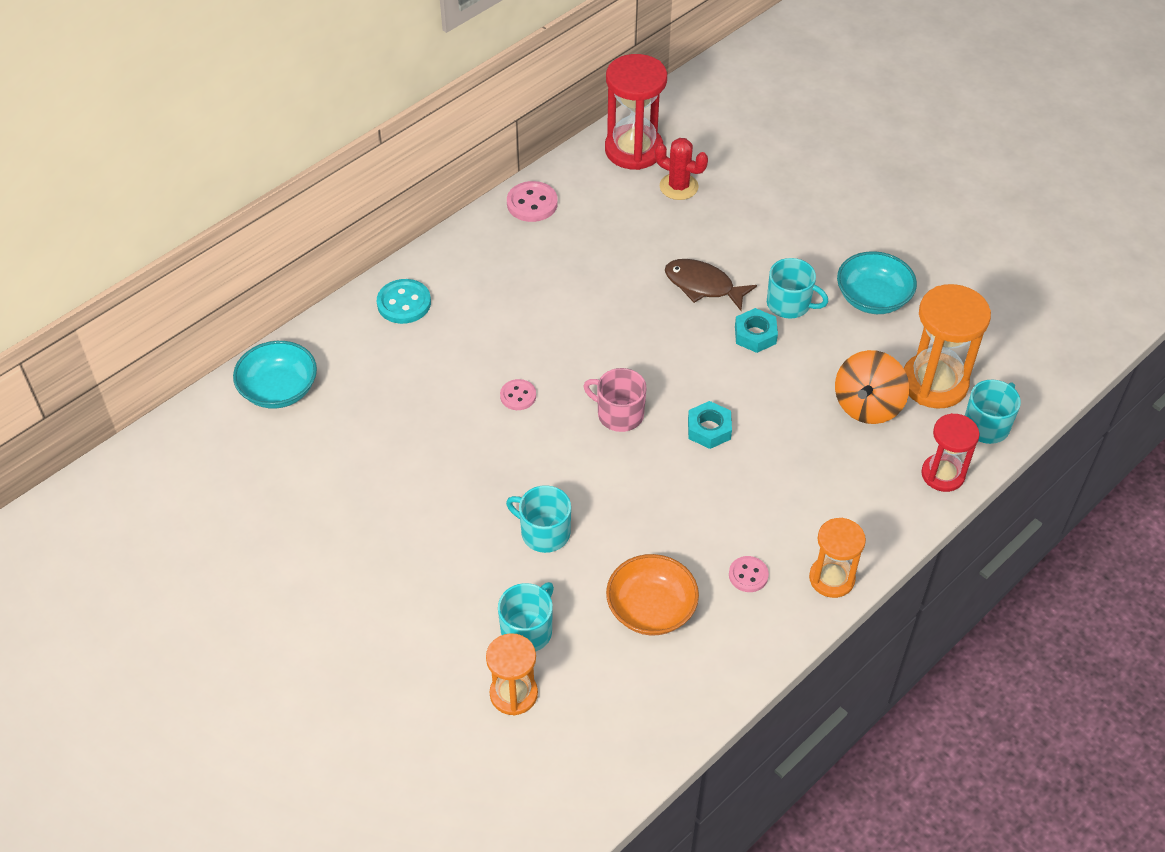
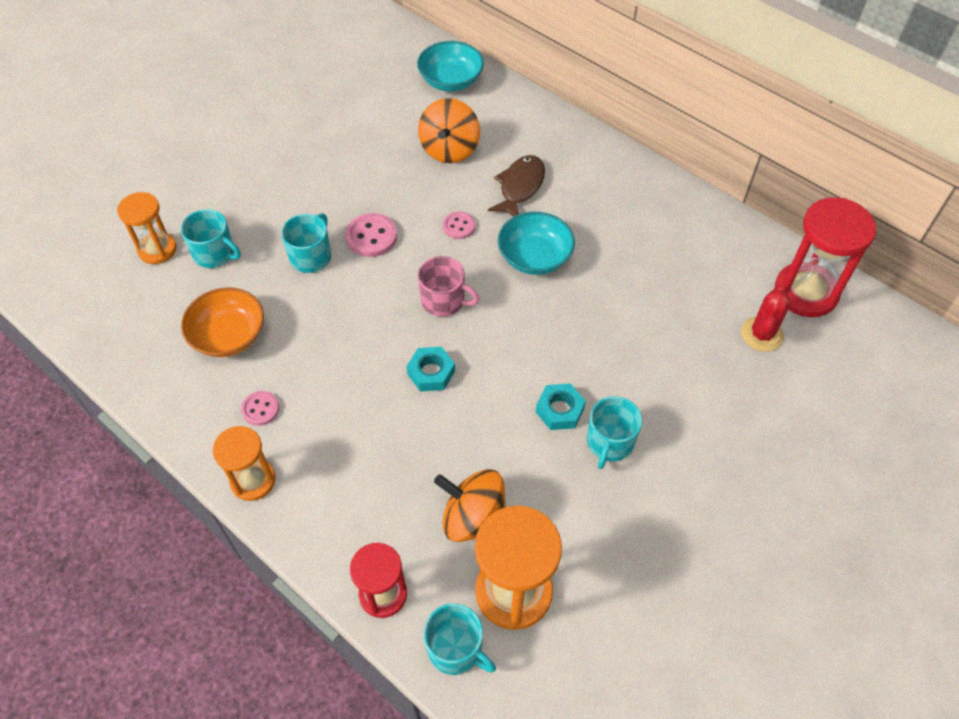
camera: 85 degrees right, 5 degrees up
(398, 397) = (450, 149): none -> orange spinning top
(404, 303) = (555, 141): turquoise button -> none
(532, 203) = (701, 216): pink button -> pink button (371, 237)
(619, 414) = (444, 300): pink mug -> pink mug turned 90 degrees clockwise
(703, 286) = (620, 361): brown fish -> brown fish (520, 187)
(872, 298) = (634, 528): turquoise bowl -> turquoise bowl (534, 257)

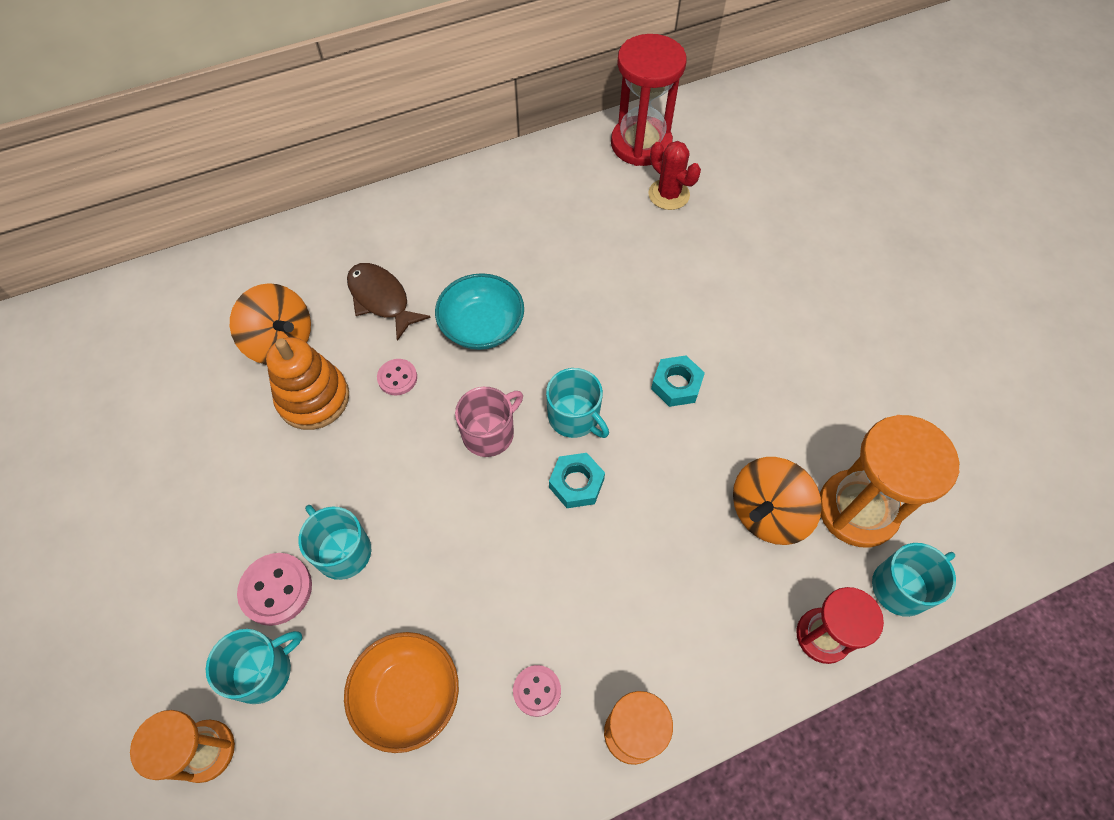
camera: 65 degrees left, 5 degrees up
(371, 237) = (355, 472): pink button -> pink button (276, 589)
(415, 188) = (313, 398): none -> orange stacking toy
(451, 81) = (177, 298): turquoise bowl -> none
(609, 442) = (729, 359): turquoise mug -> turquoise mug (574, 417)

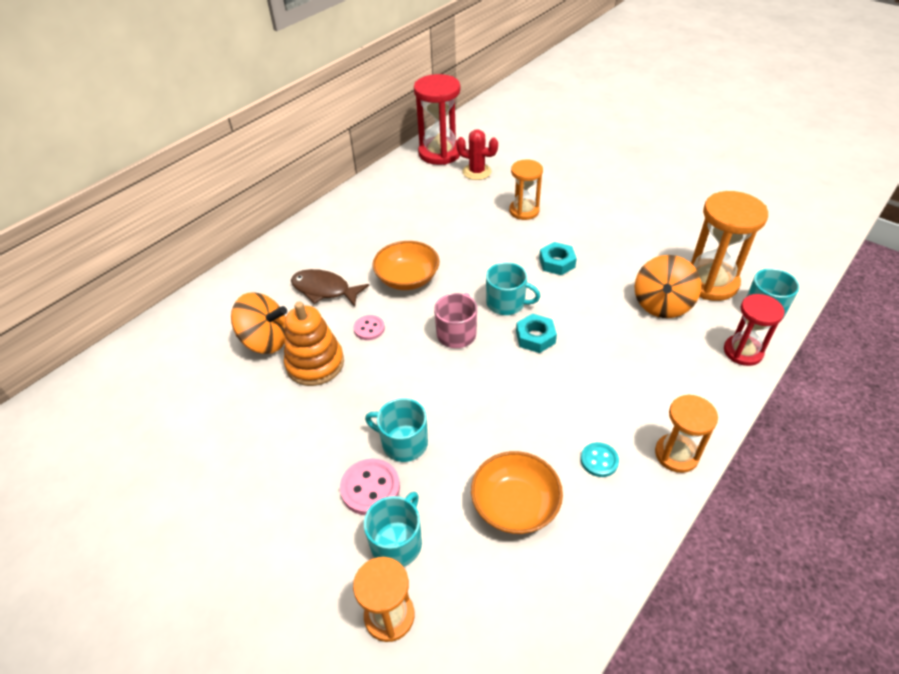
camera: 25 degrees left, 15 degrees down
(482, 326) = (407, 279): turquoise bowl -> orange bowl
(537, 691) = (599, 460): pink button -> turquoise button
(688, 284) = (524, 211): none -> orange hourglass

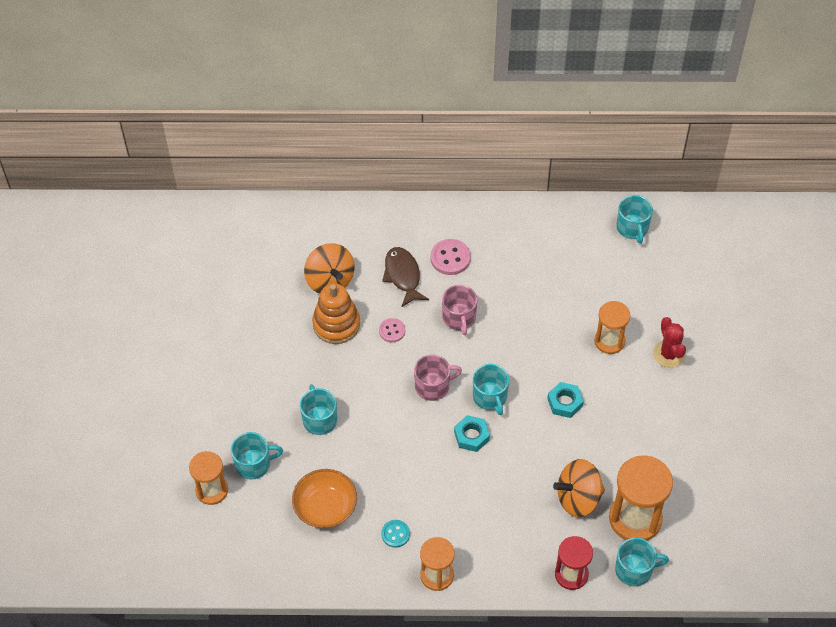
camera: 50 degrees right, 10 degrees up
(370, 488) = (275, 425): pink button -> pink button (450, 258)
(407, 279) = (459, 318): orange bowl -> pink mug
(440, 153) = (632, 228): red hourglass -> turquoise mug
(477, 172) = (631, 273): red cactus -> red cactus (669, 354)

